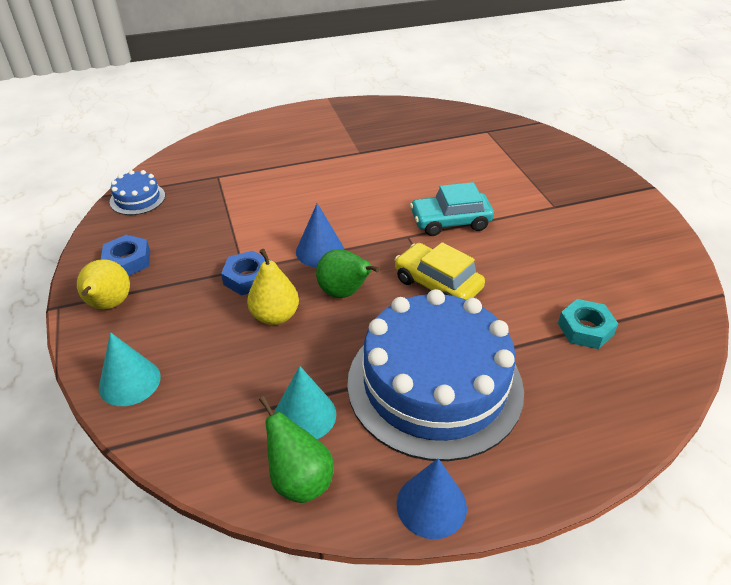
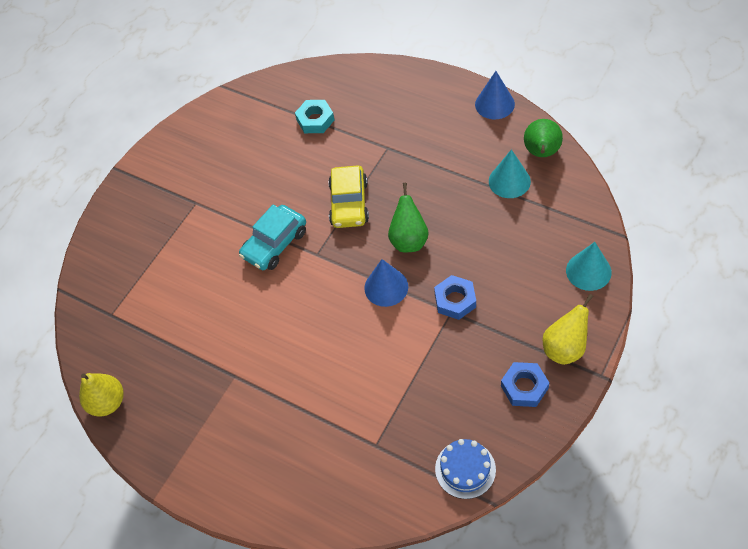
camera: 125 degrees left, 15 degrees up
(275, 316) = (466, 255): yellow pear -> yellow pear (107, 402)
(434, 384) = (428, 149): blue cake -> none
(450, 222) = (275, 244): turquoise car -> turquoise car turned 90 degrees clockwise

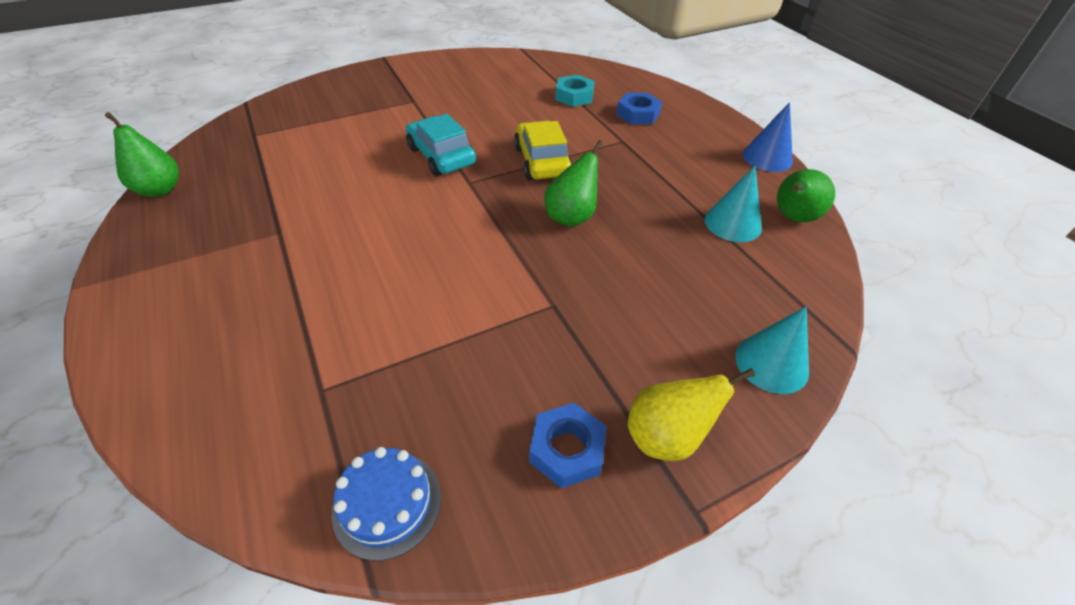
camera: 25 degrees right, 10 degrees down
(107, 402) = (160, 190): yellow pear -> green pear
(275, 244) = (441, 156): turquoise car -> turquoise car turned 75 degrees clockwise
(349, 203) = (542, 161): yellow car -> yellow car turned 135 degrees clockwise
(386, 287) = (506, 243): blue cone -> none
(455, 300) = (568, 296): blue nut -> blue nut (638, 114)

